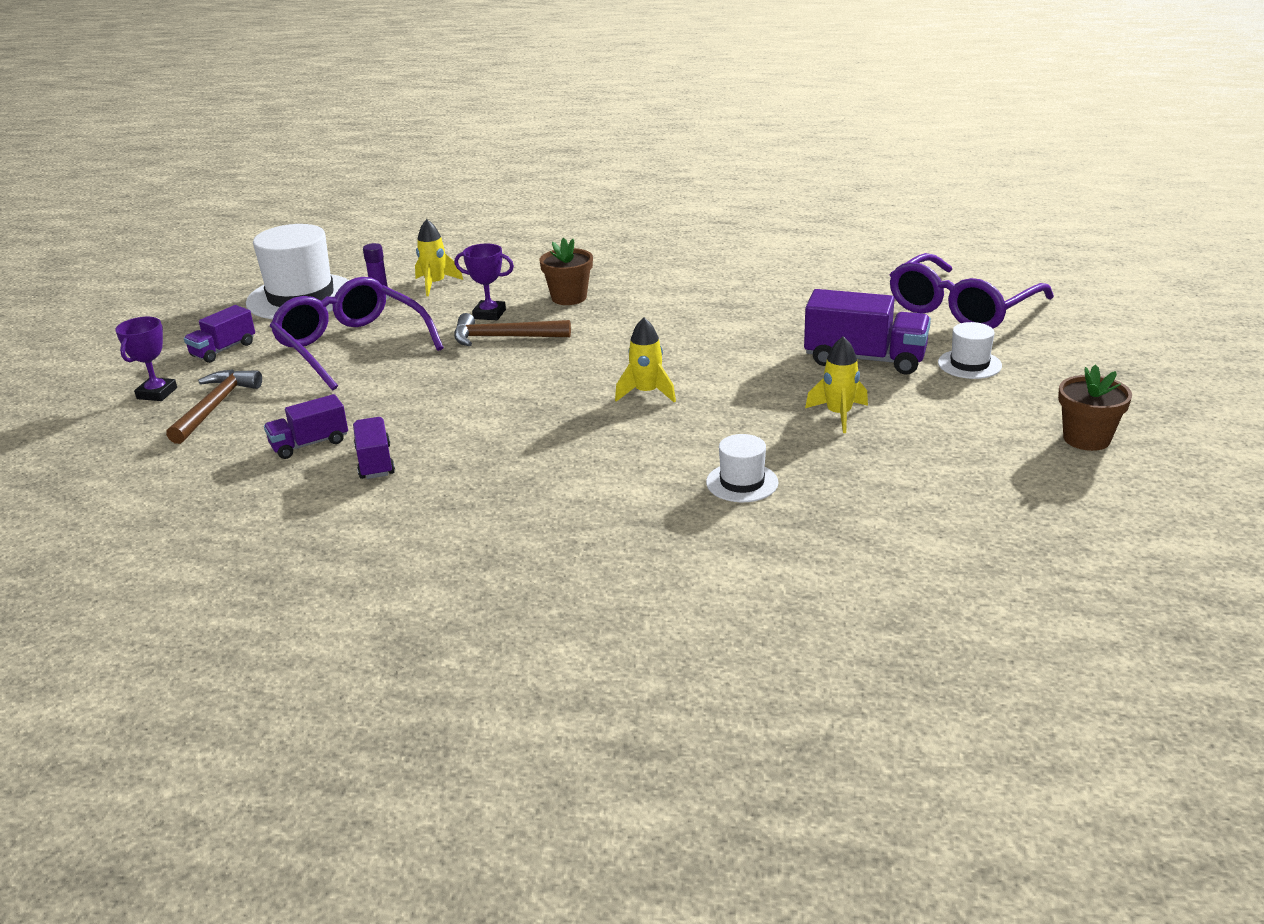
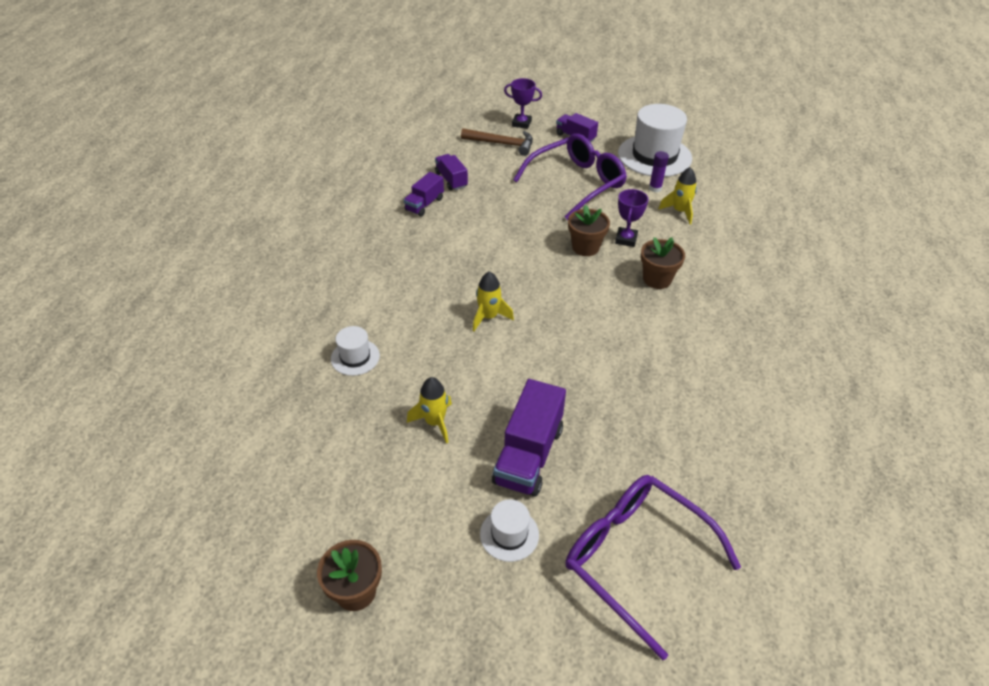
camera: 90 degrees right, 15 degrees up
(375, 462) = (424, 204): purple truck -> purple truck turned 135 degrees clockwise
(503, 337) = (585, 247): brown hammer -> brown flower pot

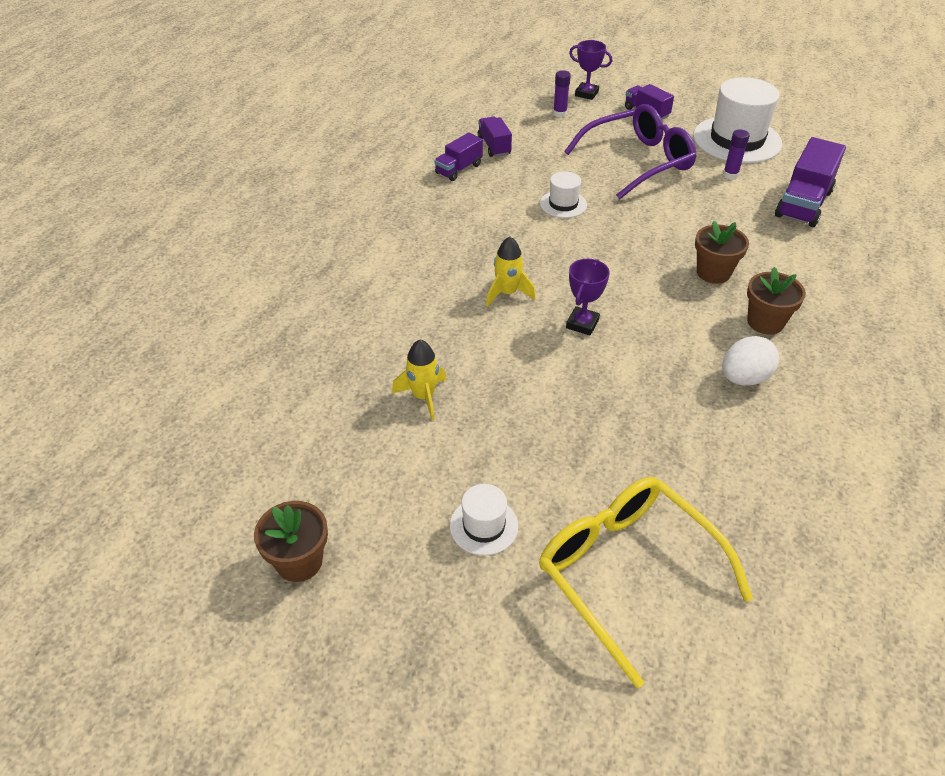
camera: 10 degrees right, 0 degrees up
(355, 357) = (349, 319): white hat -> white hat (563, 204)
(502, 144) = (559, 113): brown hammer -> purple glue stick
(528, 455) = (523, 444): purple truck -> purple truck (803, 204)
(585, 247) = (635, 230): brown flower pot -> brown flower pot (765, 322)
(626, 239) = (684, 226): purple trophy -> purple trophy (582, 324)
(636, 558) = (627, 572): purple glasses -> yellow glasses
(679, 211) = (755, 202): yellow rocket -> none
(698, 371) = (744, 378): none -> white egg

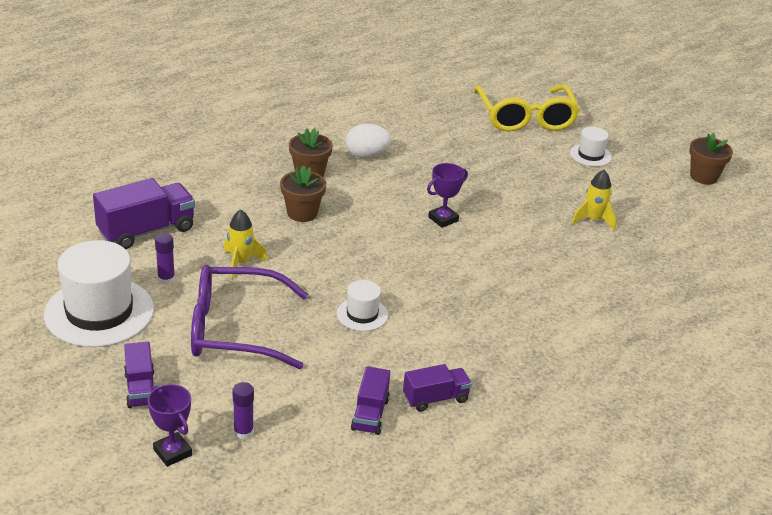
camera: 155 degrees left, 10 degrees down
(507, 293) = (483, 259): yellow rocket -> yellow rocket (241, 263)

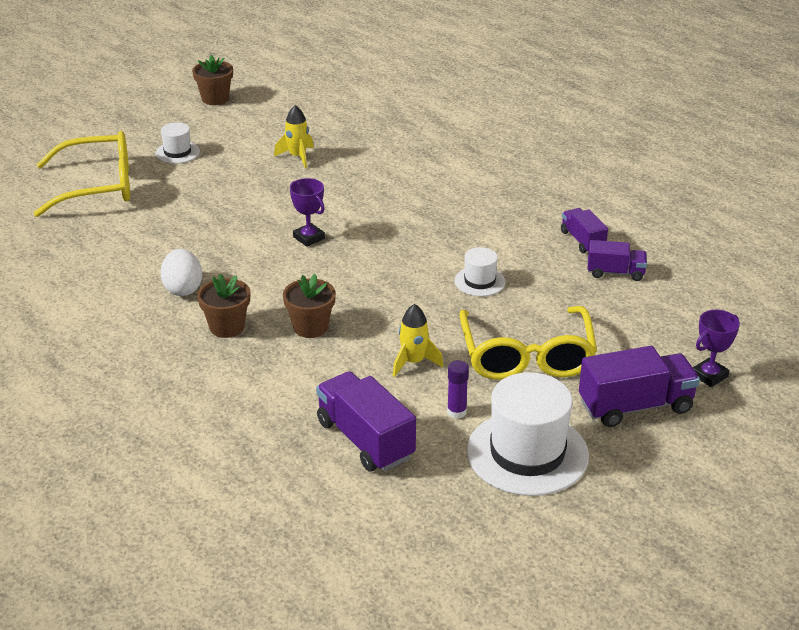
camera: 90 degrees left, 0 degrees up
(140, 388) = (635, 406): purple truck -> purple truck, size x1.69
(235, 329) = (527, 356): purple glasses -> yellow glasses
(243, 432) = (667, 338): purple glue stick -> none

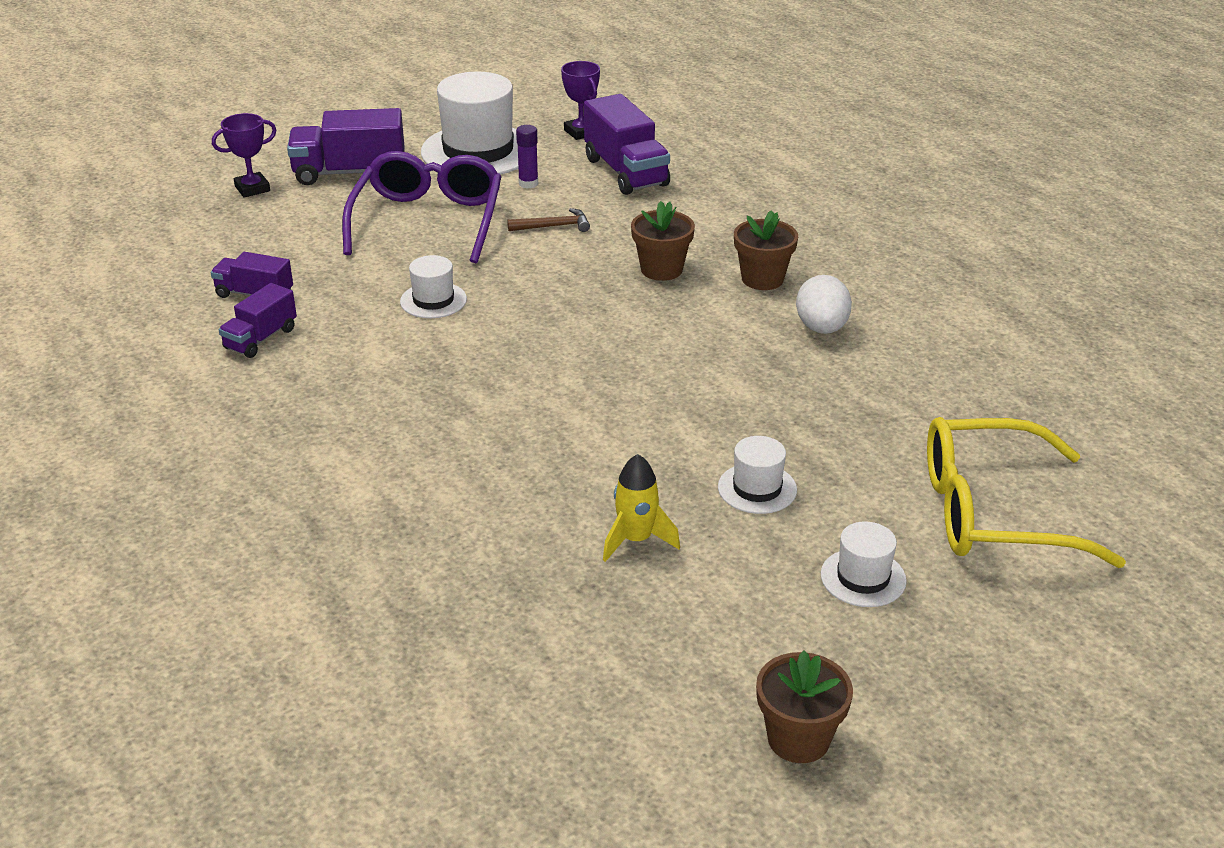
camera: 170 degrees left, 0 degrees up
(232, 185) = (757, 488): none -> white hat
(309, 238) = (643, 382): purple trophy -> purple trophy (581, 132)
(414, 362) = (554, 226): yellow rocket -> brown hammer
(527, 356) = (428, 221): yellow glasses -> purple glasses
(582, 241) = (260, 339): purple truck -> purple truck turned 45 degrees clockwise

